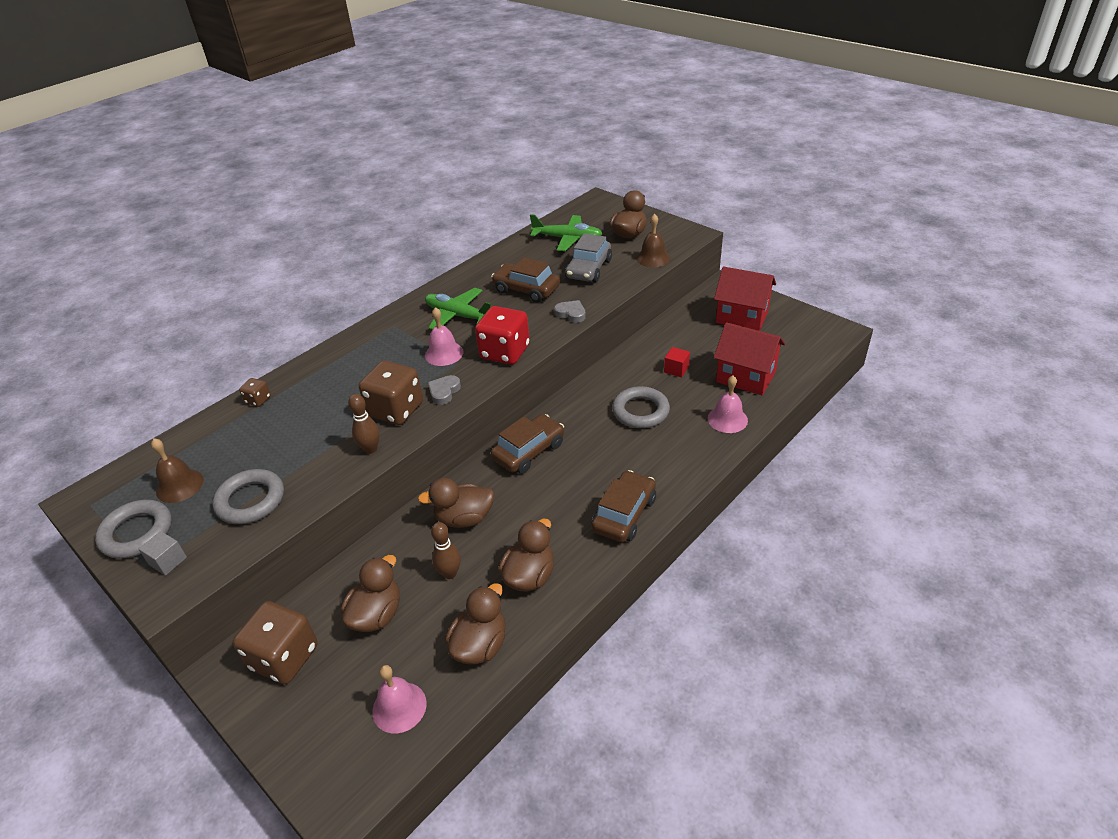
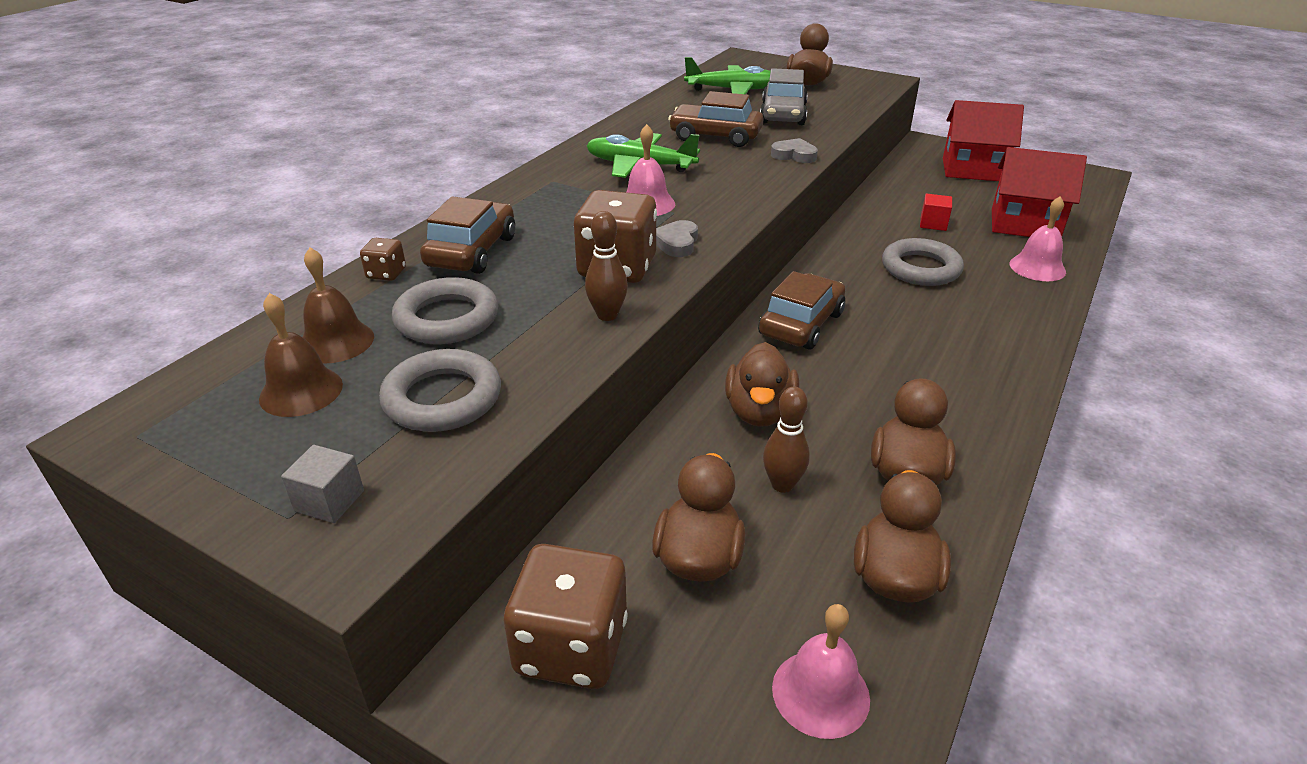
camera: 15 degrees left, 5 degrees down
(137, 533) = (248, 466): grey ring -> grey ring (447, 319)
(464, 518) = (759, 412): brown duck -> brown duck turned 60 degrees counterclockwise
(505, 352) = (733, 197): red dice -> none
(624, 514) = (986, 382): brown car -> brown car (472, 251)
(653, 258) = (856, 101): brown bell -> brown bell (336, 341)

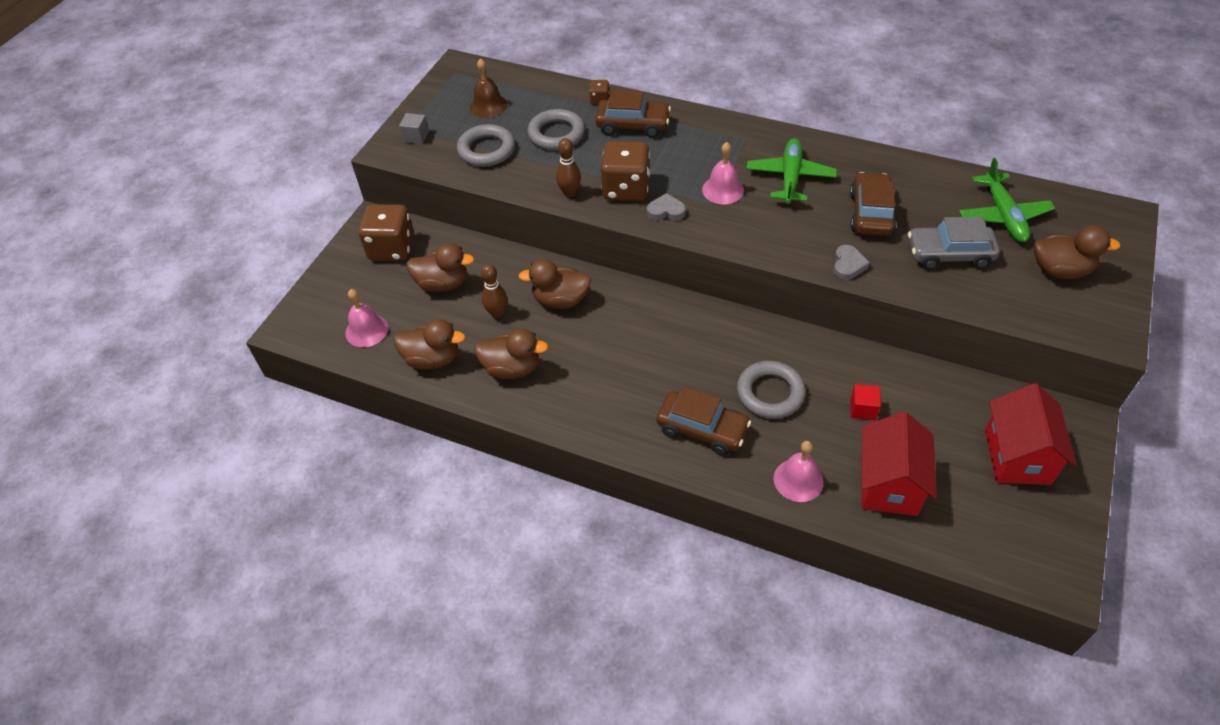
camera: 85 degrees right, 15 degrees up
(336, 341) = (530, 103): brown bell -> none
(801, 324) = (664, 317): brown car -> brown car (702, 429)

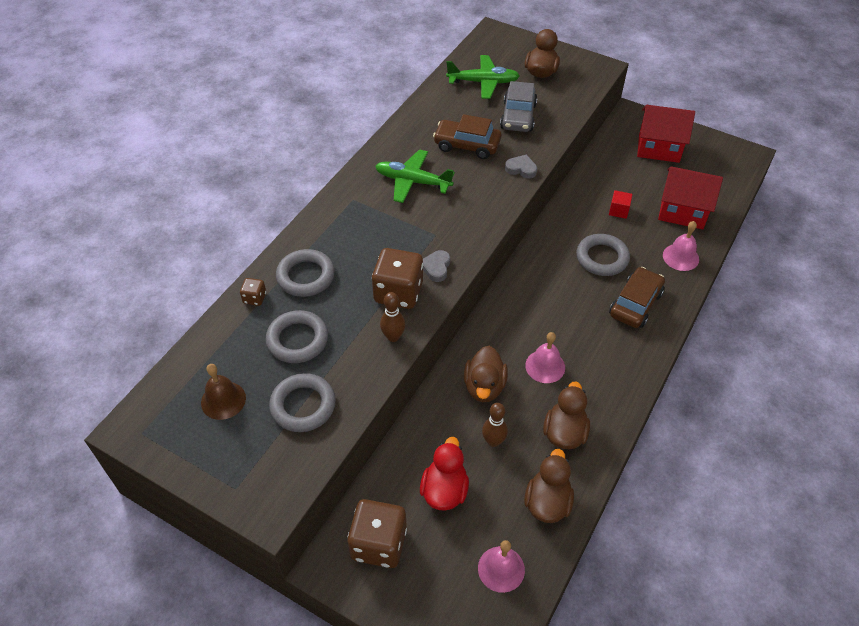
camera: 85 degrees left, 0 degrees up
(416, 136) = (254, 478): grey cube -> none
(443, 284) = (444, 490): brown duck -> red duck
(633, 125) = (306, 276): brown car -> grey ring
(723, 190) = (417, 226): pink bell -> pink bell (545, 366)

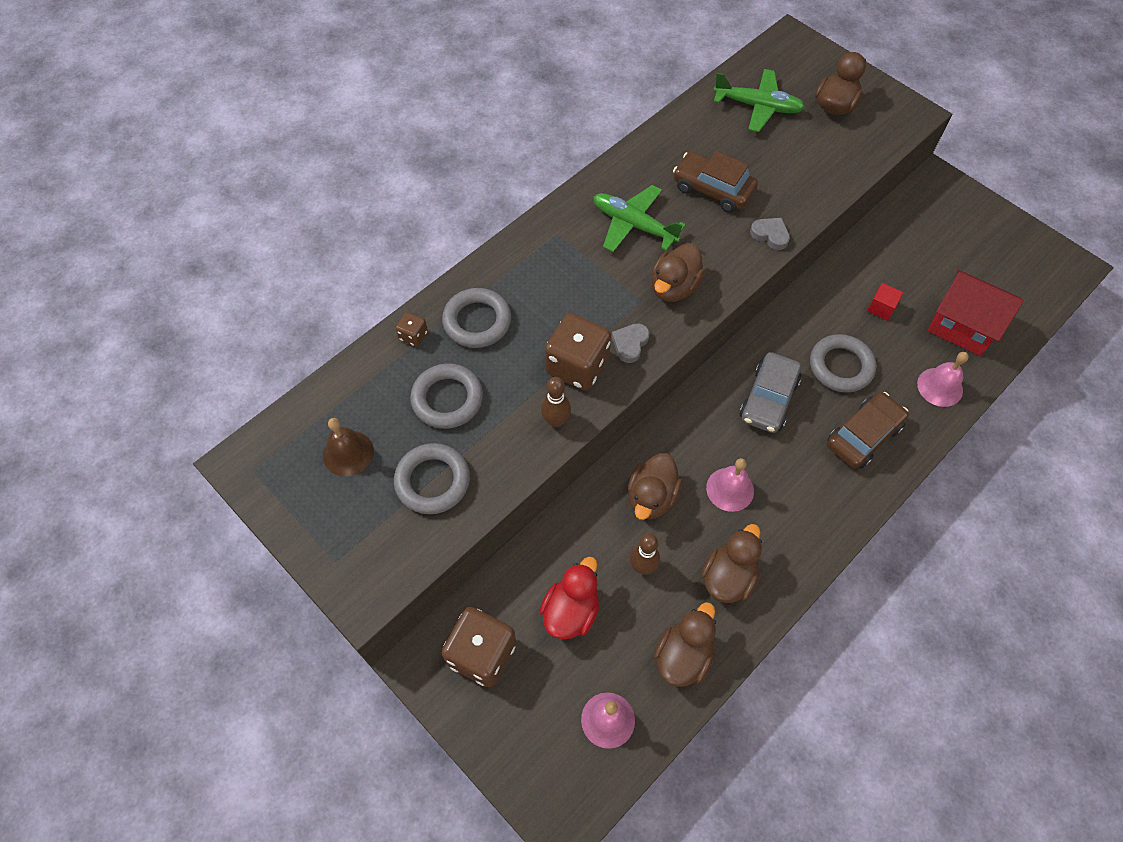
camera: 15 degrees right, 10 degrees up
(458, 220) = (674, 287): none -> brown duck
(518, 116) = (787, 162): grey car -> grey car (768, 399)
(658, 148) = (959, 234): red house -> none

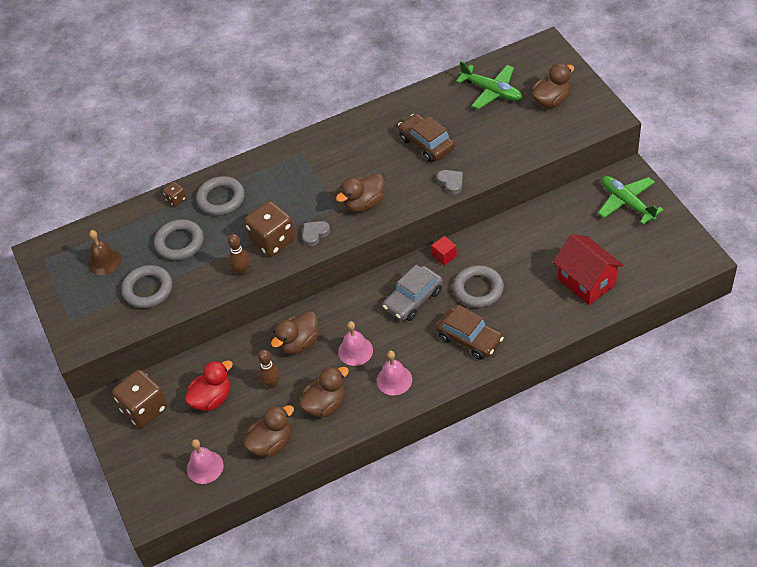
camera: 25 degrees right, 10 degrees down
(633, 225) = (357, 157): green plane -> green plane (627, 203)
(863, 436) = (469, 339): brown car -> brown car turned 60 degrees clockwise
(881, 308) = (531, 256): red cube -> red cube (444, 256)
(940, 387) = (545, 319): pink bell -> pink bell (394, 380)

